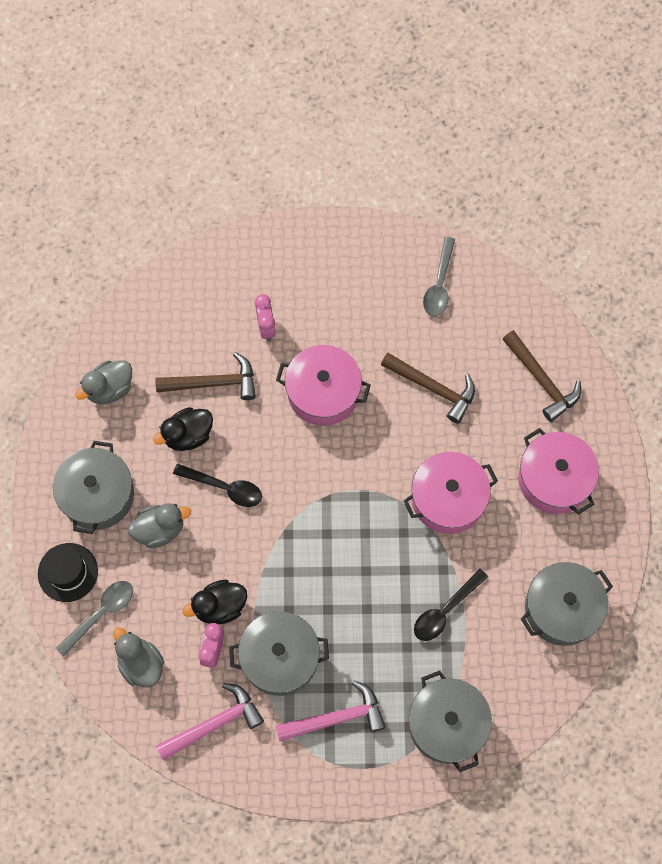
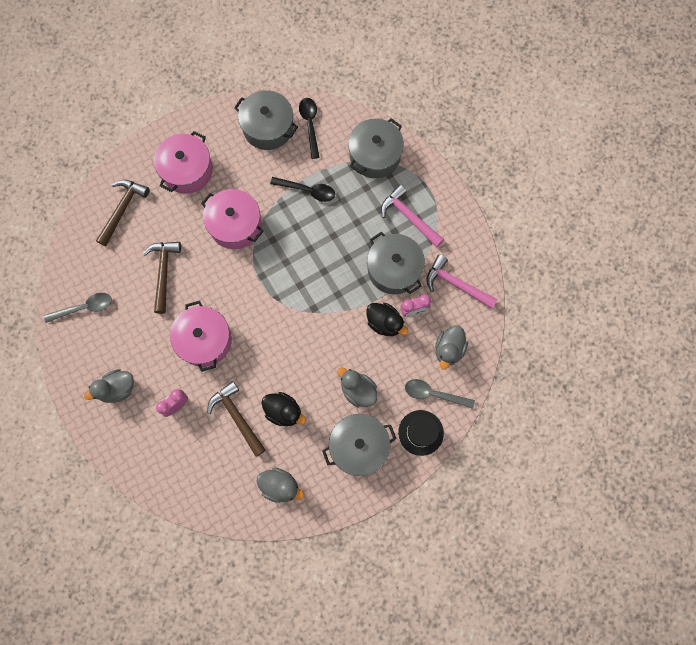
camera: 120 degrees left, 5 degrees up
(224, 487) = (306, 366): black spoon -> black spoon (310, 125)
(322, 276) = (117, 389): none -> grey duck

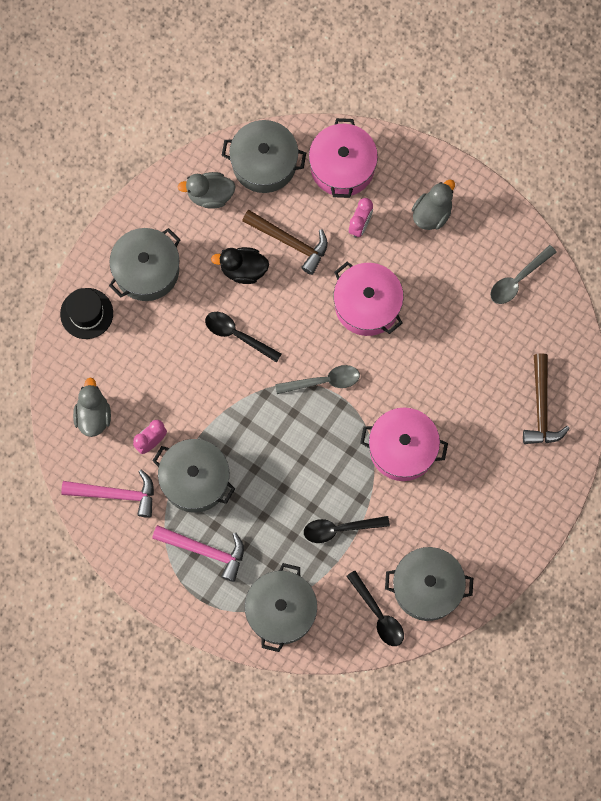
camera: 155 degrees right, 0 degrees up
(164, 272) = (453, 357): brown hammer -> none
(187, 170) = (494, 488): pink pot -> pink pot (342, 166)
(224, 493) = (264, 163): none -> grey pot
(313, 362) = (237, 335): none -> black spoon
(358, 390) = (174, 327): grey duck -> none
(384, 323) = (178, 413): black duck -> none
(433, 394) = (90, 360): grey spoon -> grey spoon (323, 381)

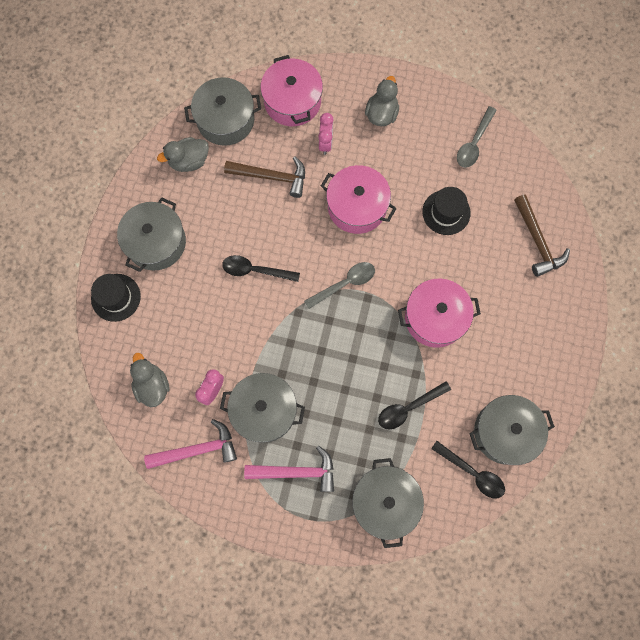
camera: 20 degrees left, 0 degrees up
(243, 270) = (240, 213): black duck -> none
(458, 343) = (446, 212): none -> black hat

